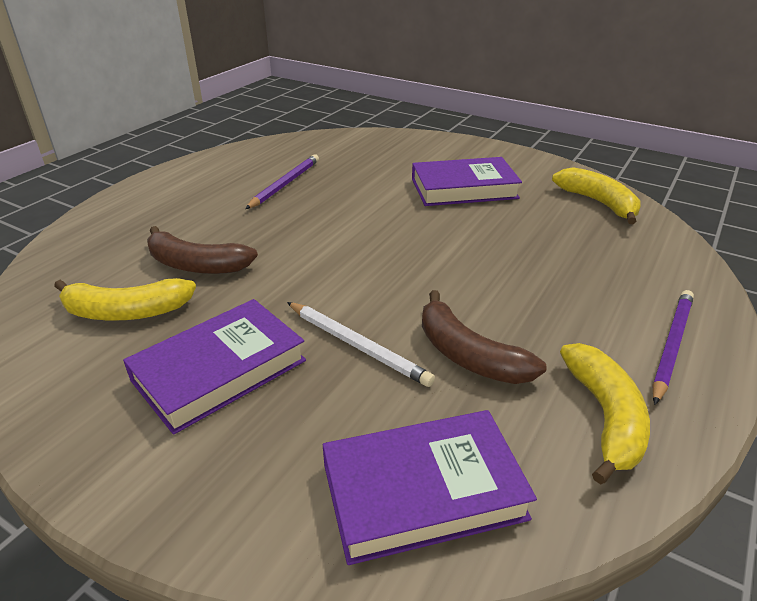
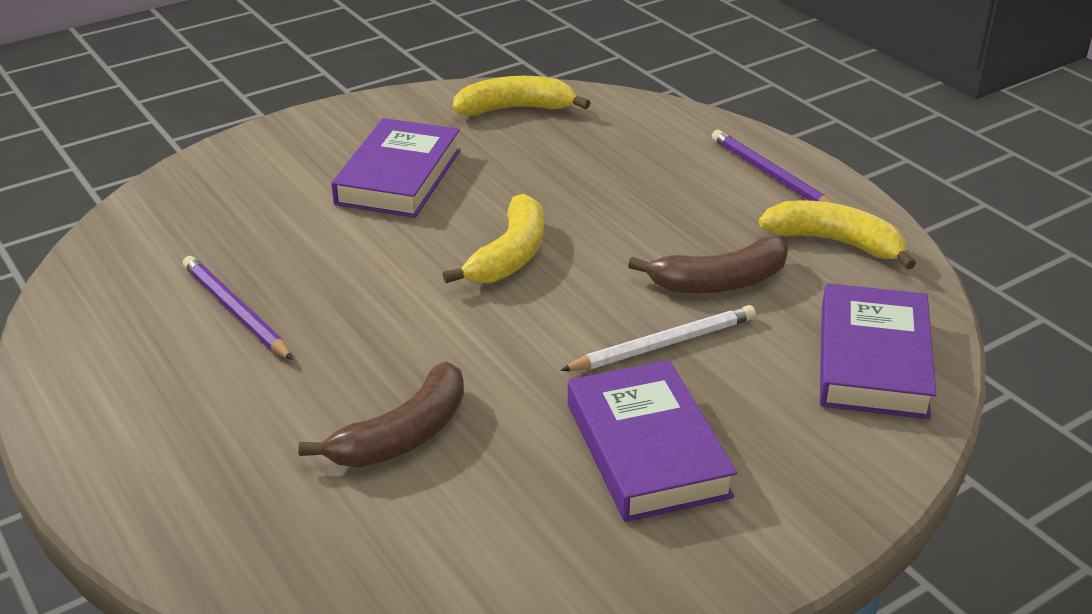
camera: 65 degrees left, 0 degrees up
(126, 312) = (474, 514): yellow banana -> yellow banana (510, 255)

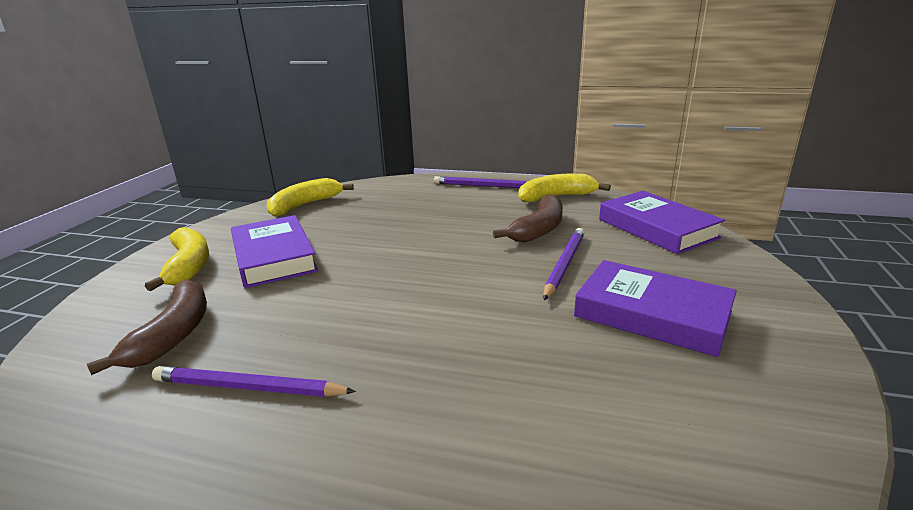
camera: 40 degrees left, 10 degrees down
(403, 435) = (512, 393): brown banana -> brown banana (173, 334)
(510, 255) = (411, 264): yellow banana -> yellow banana (189, 266)
(663, 344) = (564, 264): white pencil -> purple pencil

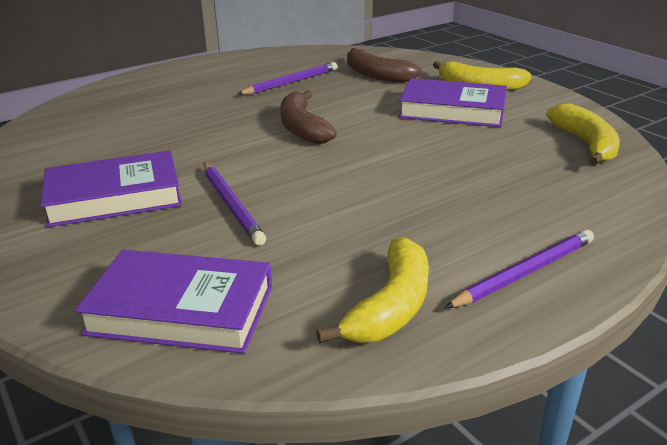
camera: 130 degrees right, 5 degrees up
(539, 229) = (316, 233): brown banana -> brown banana (302, 128)

